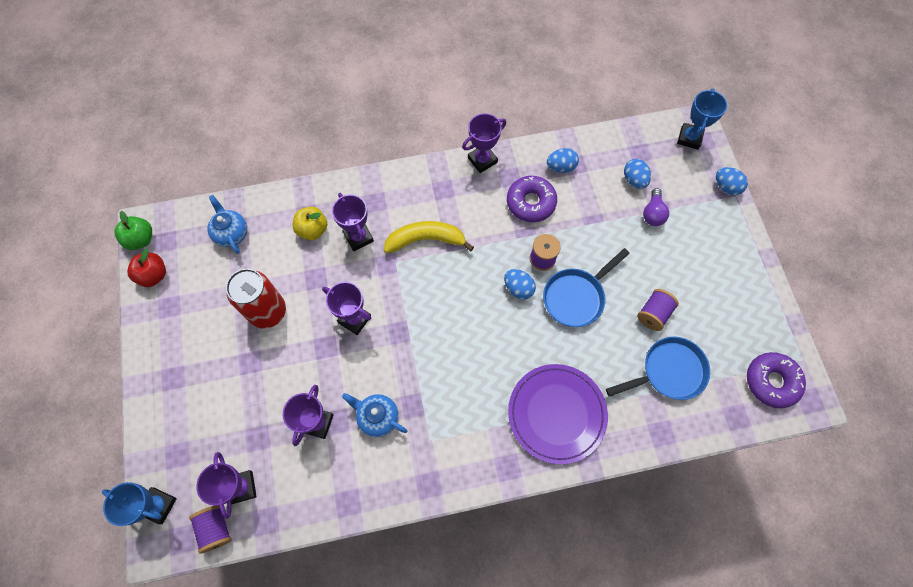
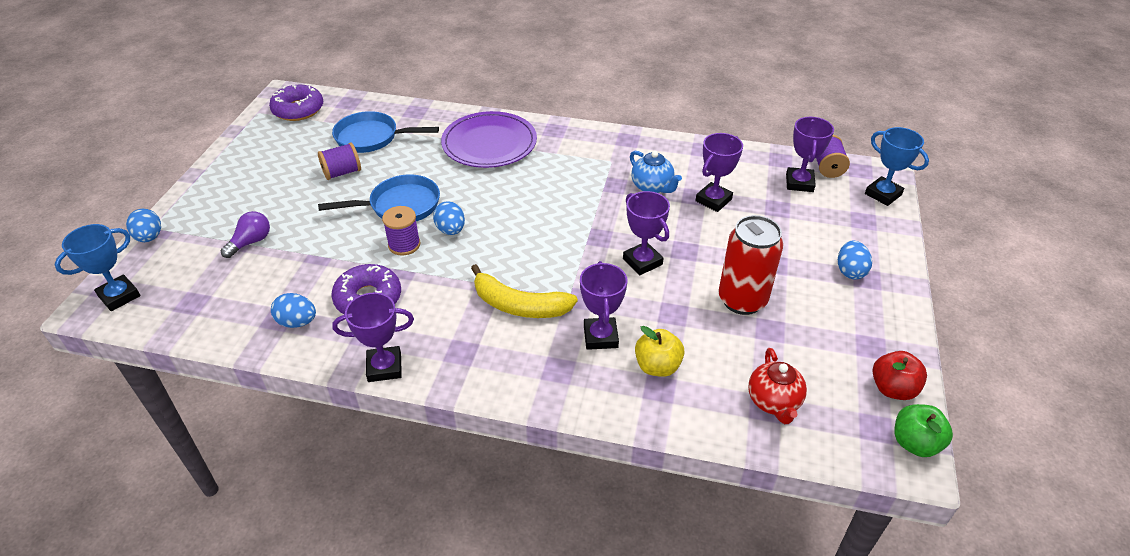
camera: 155 degrees left, 25 degrees down
(232, 233) = (773, 402): blue teapot -> red teapot
(634, 180) = (232, 278): blue egg -> blue egg (850, 271)

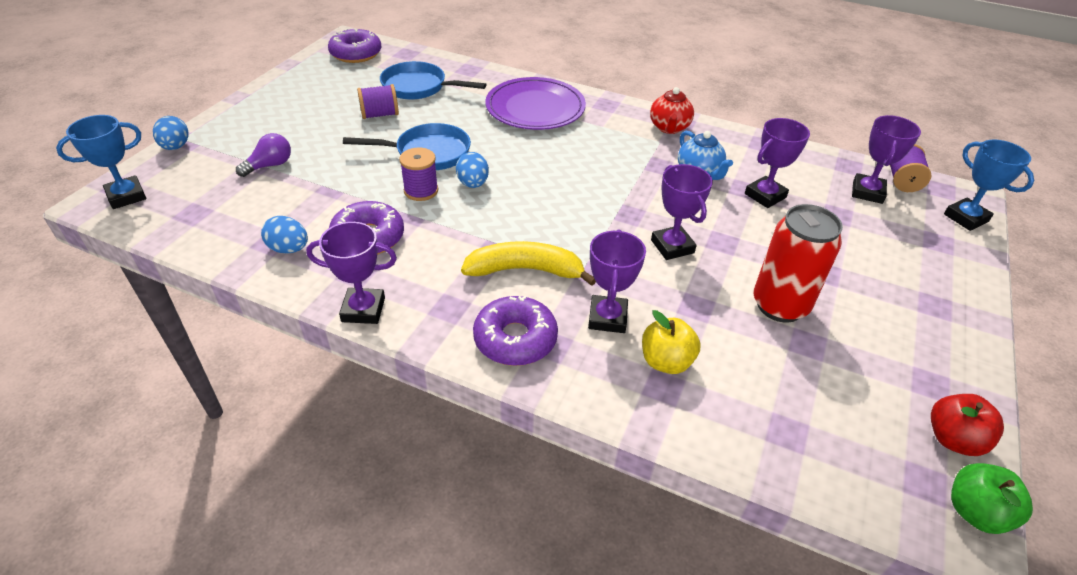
camera: 10 degrees right, 0 degrees up
(519, 305) = (525, 270): yellow banana -> yellow banana turned 150 degrees clockwise
(526, 370) = (515, 339): none -> purple donut
(773, 402) = (799, 427): red teapot -> red teapot (669, 128)
(850, 271) = (915, 294): blue egg -> none

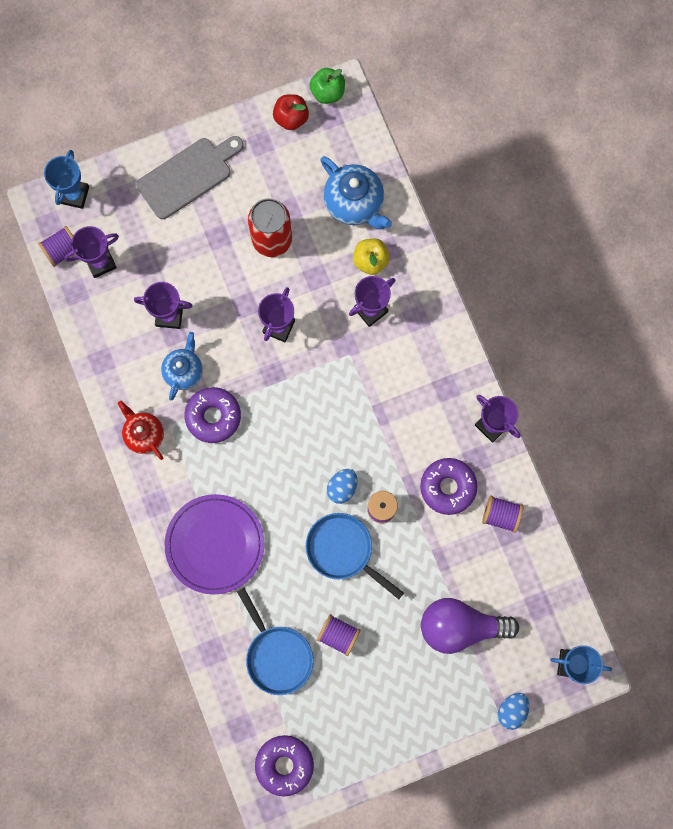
camera: 135 degrees left, 35 degrees up
(270, 165) = (460, 626): purple light bulb -> purple light bulb, size x1.94
(289, 249) = (500, 515): blue egg -> purple spool
(515, 339) = (430, 337): purple donut -> purple donut (213, 416)
(525, 270) = (381, 381): yellow banana -> none
(669, 128) = (144, 434): red teapot -> red teapot turned 90 degrees counterclockwise
(759, 405) = (354, 203): none -> blue teapot
(927, 298) = (188, 176): none -> grey cutting board

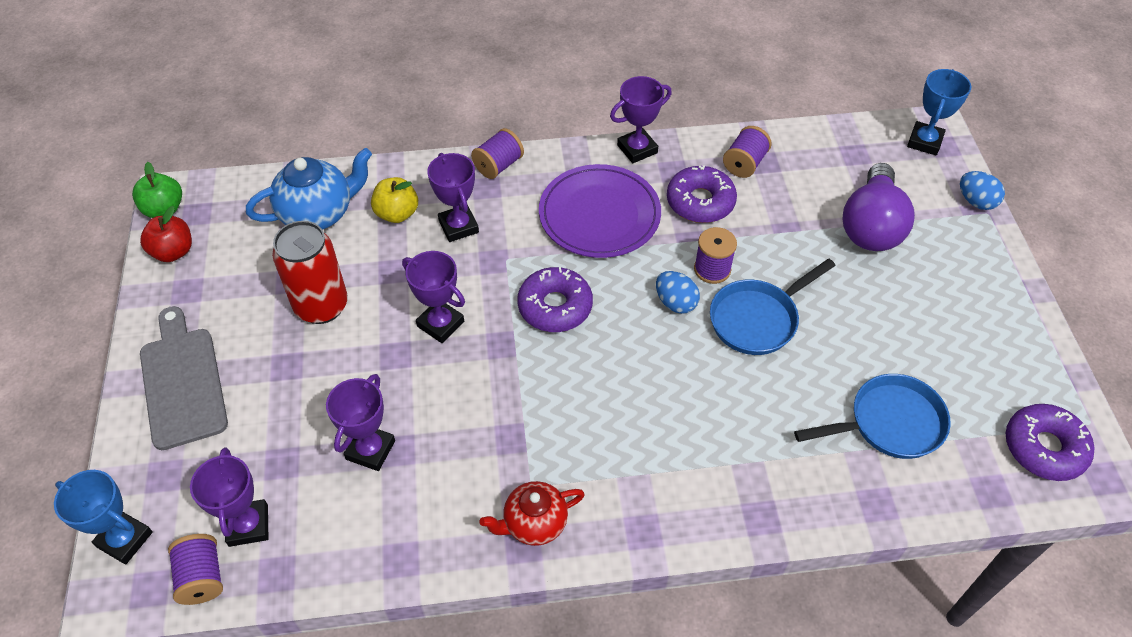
camera: 75 degrees left, 25 degrees down
(184, 371) = (458, 449): blue teapot -> none
(213, 416) = (536, 427): purple donut -> purple donut (555, 306)
(215, 544) = (721, 465): purple plate -> purple plate (599, 215)
(338, 635) = (869, 348): purple spool -> purple spool (498, 165)

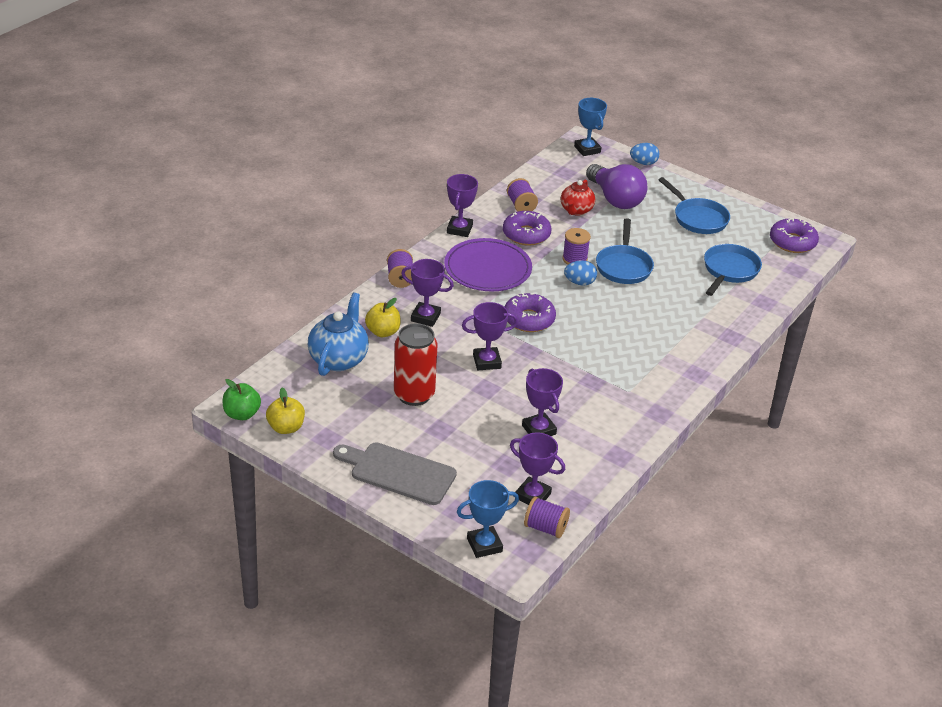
camera: 50 degrees left, 15 degrees down
(173, 252) = (286, 428): red apple -> yellow apple
(534, 523) = (651, 402): red teapot -> red teapot (576, 210)
(947, 321) = (698, 218): none -> blue pan

